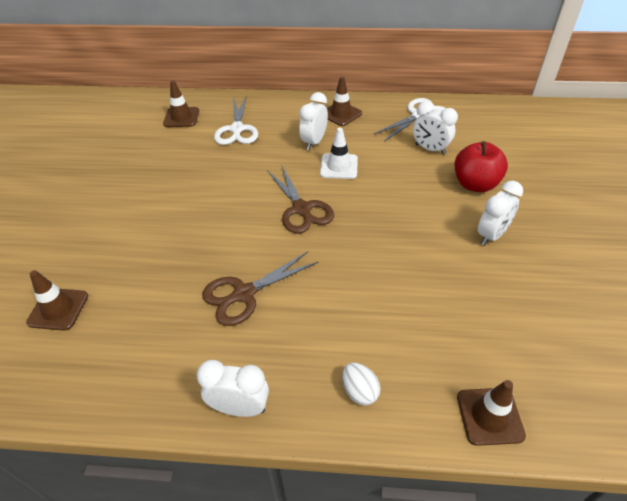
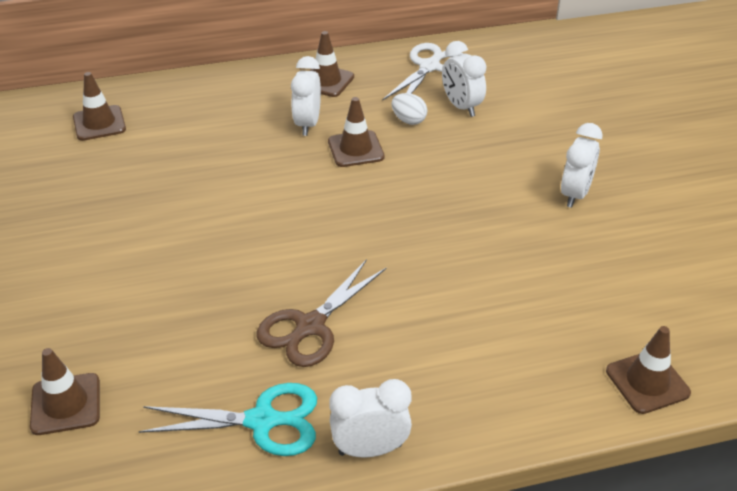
camera: 20 degrees left, 5 degrees down
(175, 360) = (263, 421): none -> turquoise scissors
(237, 129) = (191, 126): white scissors -> none
(301, 209) = (333, 211): brown scissors -> none
(339, 166) = (355, 149): white traffic cone -> brown traffic cone
(359, 391) = (499, 395): white egg -> white egg (408, 120)
(430, 149) = (461, 107): white clock -> white clock turned 45 degrees clockwise
(475, 184) = (533, 139): red apple -> none

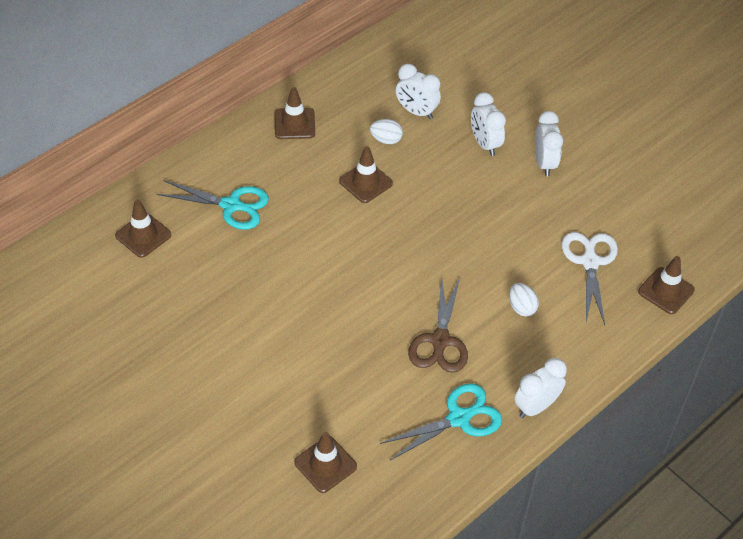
camera: 30 degrees left, 10 degrees up
(203, 126) = (231, 206): none -> turquoise scissors
(307, 124) = (312, 172): white clock -> white clock (485, 144)
(430, 67) = (366, 79): white scissors -> white scissors (590, 261)
(437, 329) = (521, 307): none -> white egg

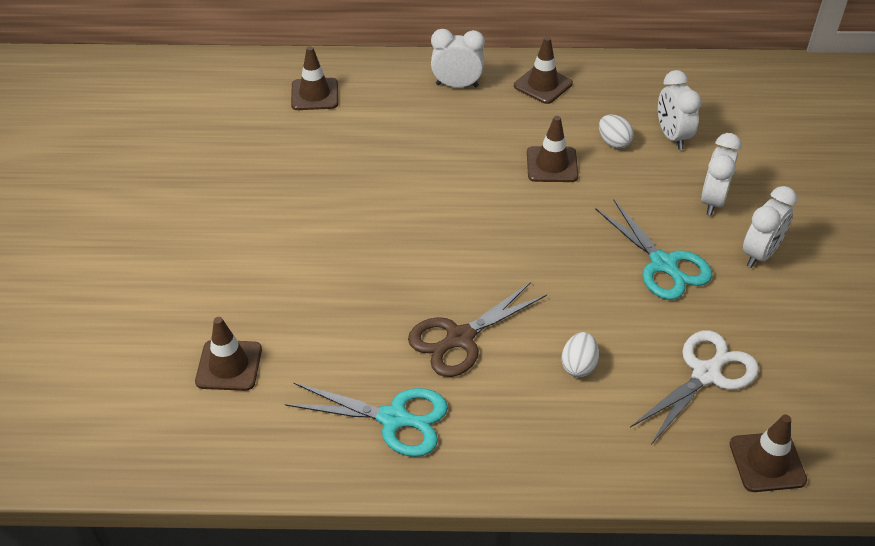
camera: 45 degrees right, 5 degrees down
(231, 206) = (411, 114): turquoise scissors -> turquoise scissors (663, 264)
(536, 406) = (483, 466): white clock -> white clock (457, 85)

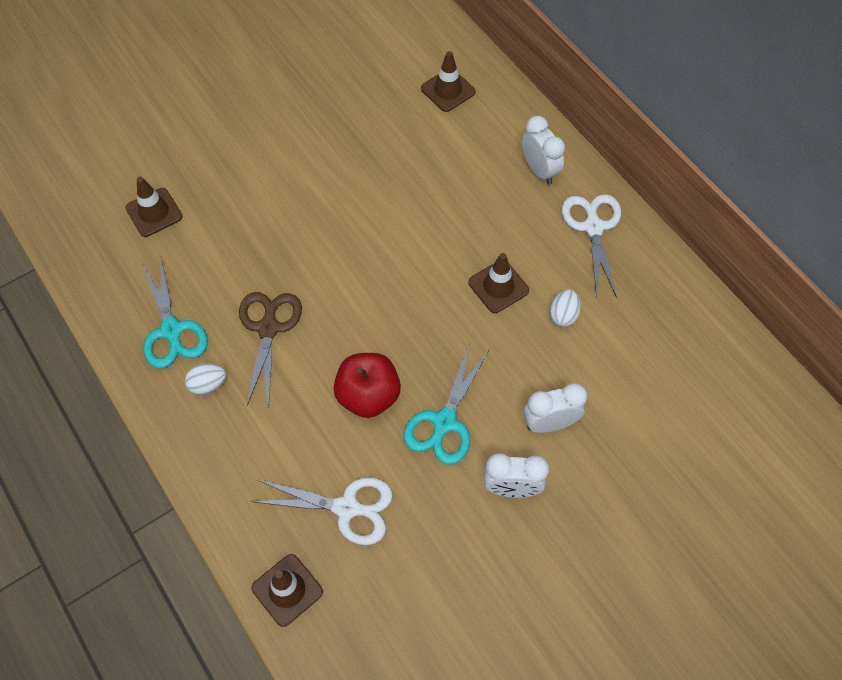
camera: 55 degrees right, 15 degrees up
(459, 338) = (268, 328): brown scissors -> brown scissors turned 75 degrees clockwise
(543, 85) = (593, 227): brown traffic cone -> white scissors
(578, 365) = (295, 417): white egg -> white egg (208, 385)
(596, 302) = (368, 396): none -> red apple
(672, 136) = (608, 354): white clock -> none

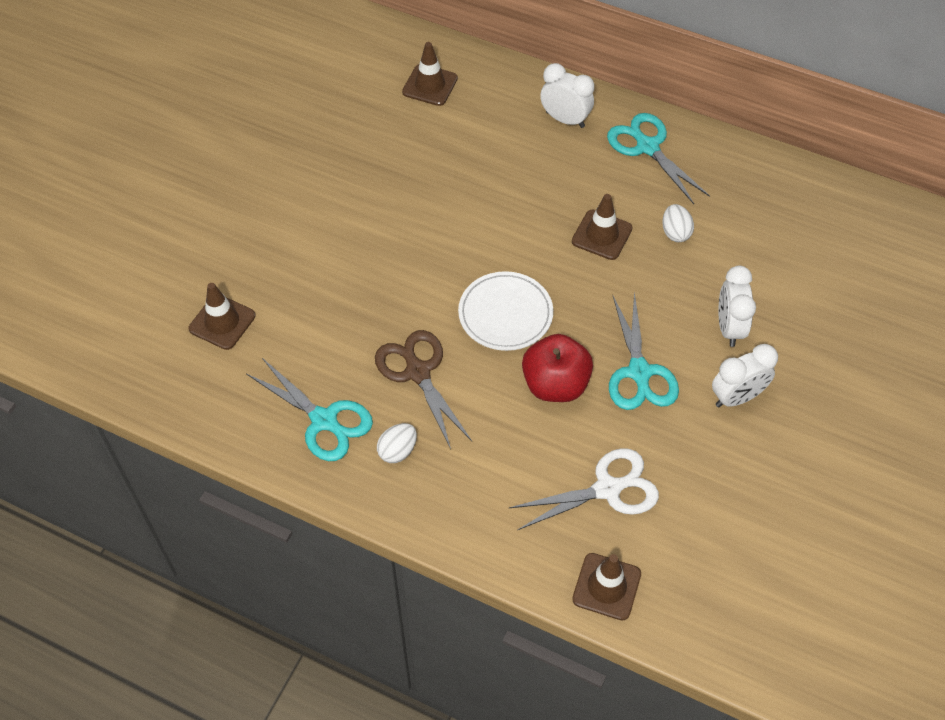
camera: 30 degrees left, 5 degrees down
(371, 315) = (505, 314): none -> white plate
(550, 423) = (729, 327): white clock -> white clock turned 45 degrees counterclockwise
(593, 227) = (647, 147): white scissors -> turquoise scissors

